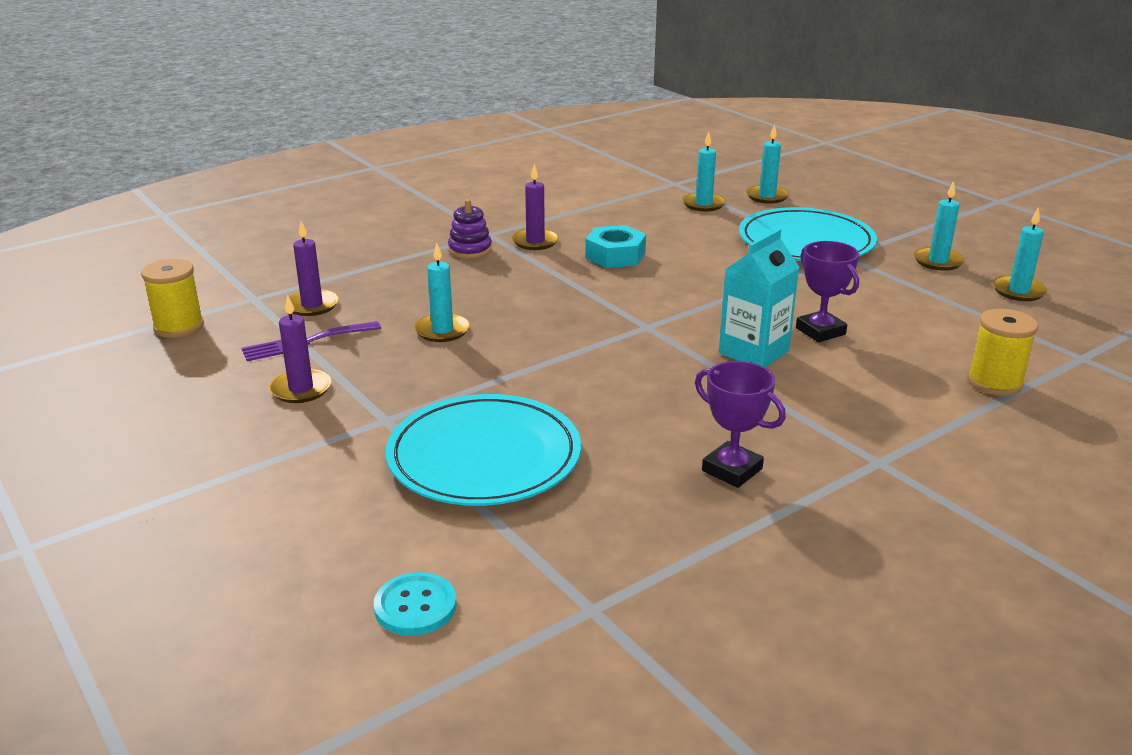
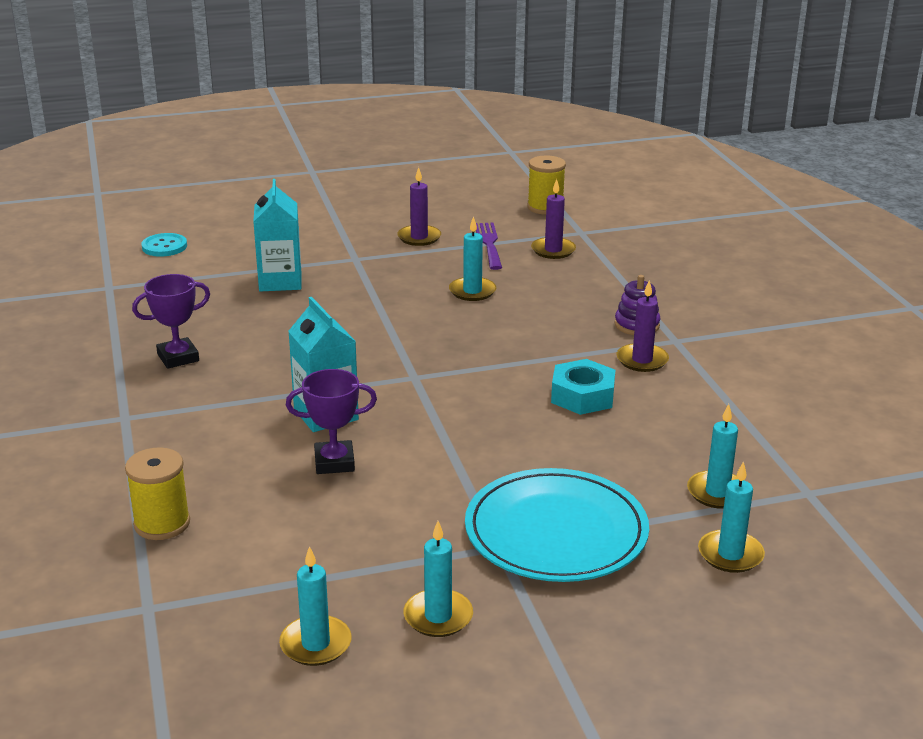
camera: 110 degrees right, 0 degrees up
(484, 456) = (280, 281): turquoise plate -> turquoise carton

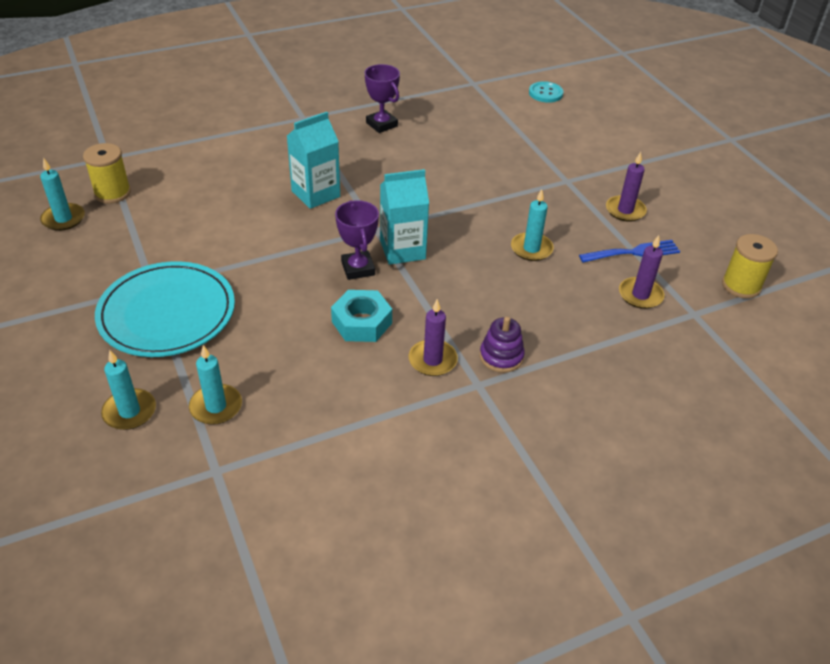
camera: 80 degrees right, 15 degrees up
(162, 523) = (186, 149): yellow spool -> yellow spool (112, 193)
(280, 281) = (510, 150): turquoise carton -> turquoise carton (402, 250)
(334, 462) = (254, 204): purple trophy -> purple trophy (358, 268)
(438, 616) = (80, 264): turquoise candle -> none
(489, 244) = (633, 252): purple fork -> blue fork

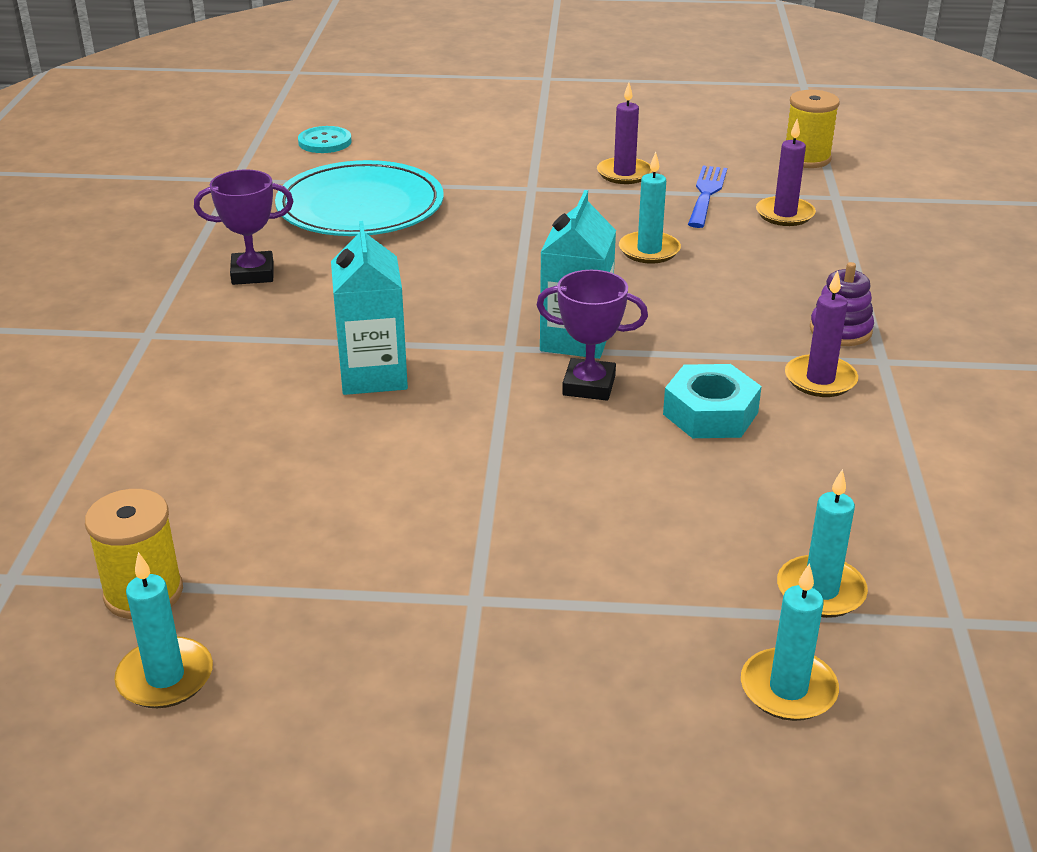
camera: 60 degrees left, 10 degrees down
(167, 313) = (562, 596): turquoise plate -> turquoise plate (360, 207)

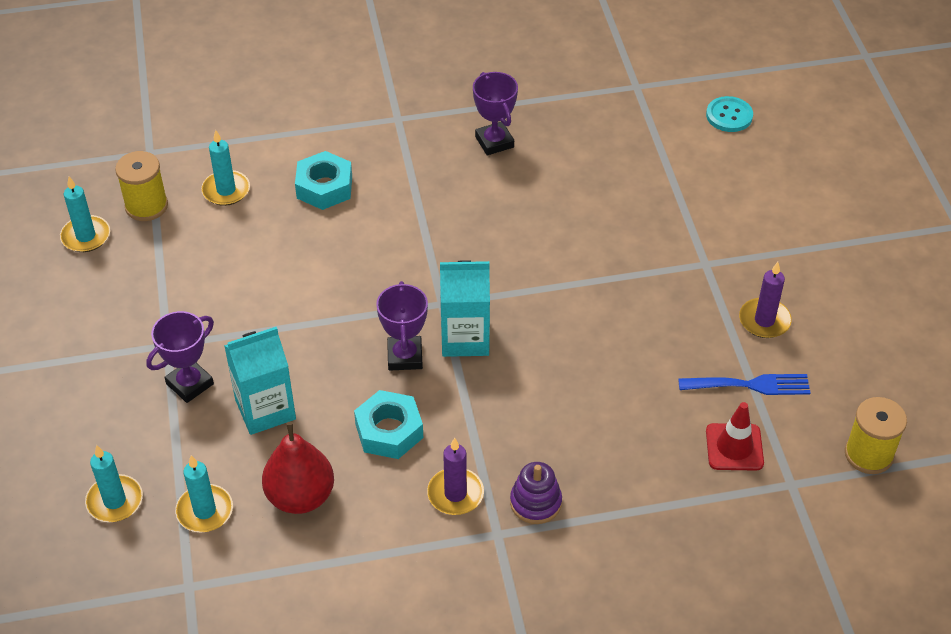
camera: 75 degrees right, 15 degrees up
(236, 409) = (324, 187): none -> turquoise nut
(360, 207) = (622, 169): turquoise plate -> none
(373, 375) = (383, 240): turquoise carton -> turquoise carton (265, 409)
(568, 582) = (190, 384): none -> purple trophy
(649, 250) = (623, 360): turquoise candle -> turquoise candle (226, 190)
(785, 214) = (734, 447): purple candle -> red traffic cone
(807, 498) = (300, 496): none -> red pear

